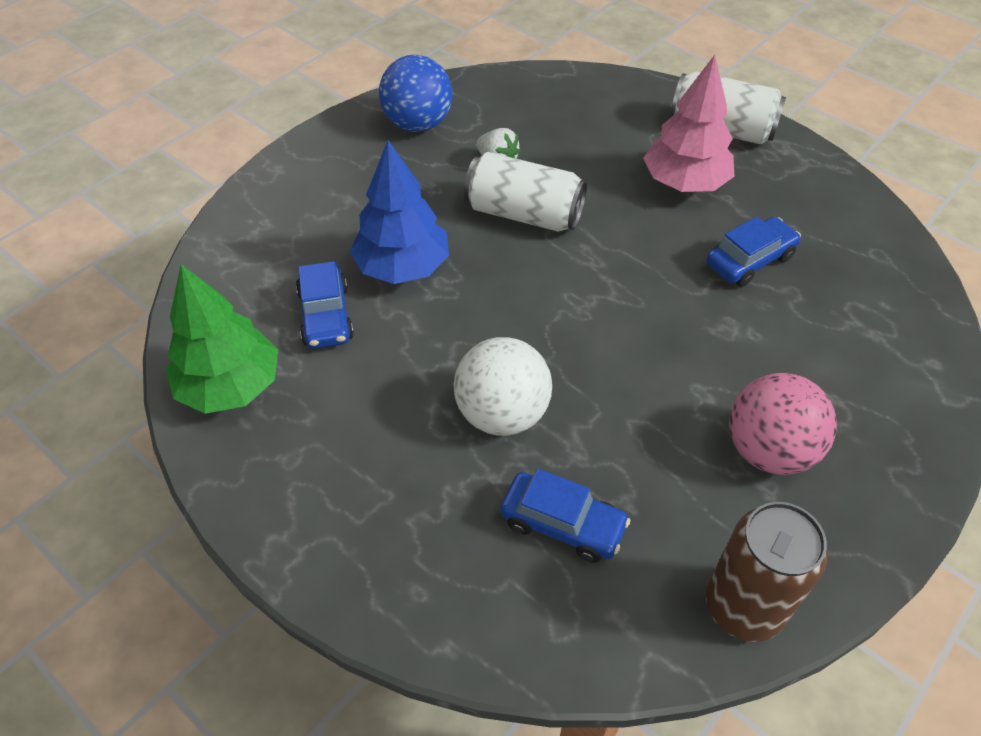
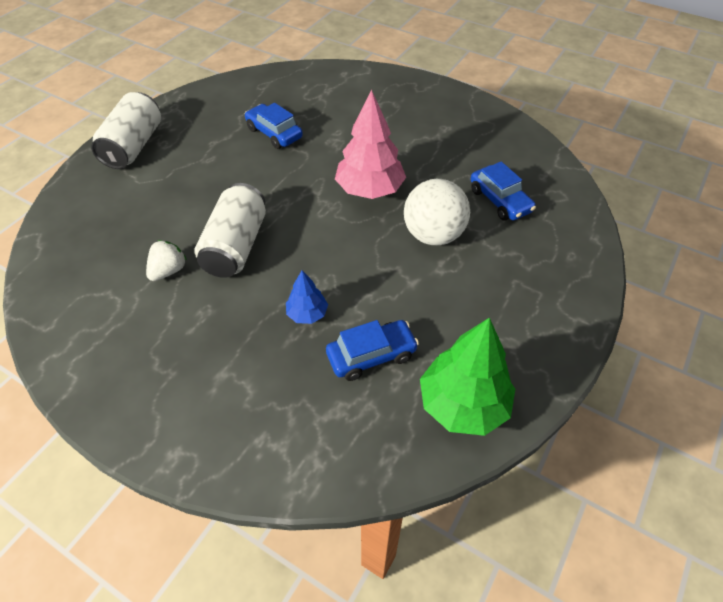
camera: 100 degrees left, 0 degrees up
(403, 267) = (307, 314): blue tree -> blue tree, size x0.51
(418, 124) = (106, 340): blue ball -> none
(562, 524) = (500, 200): blue car -> blue car turned 135 degrees clockwise
(684, 183) = (197, 163): pink tree -> pink tree (370, 190)
(743, 606) = (515, 136): brown can -> none
(768, 450) = (420, 127): pink ball -> none

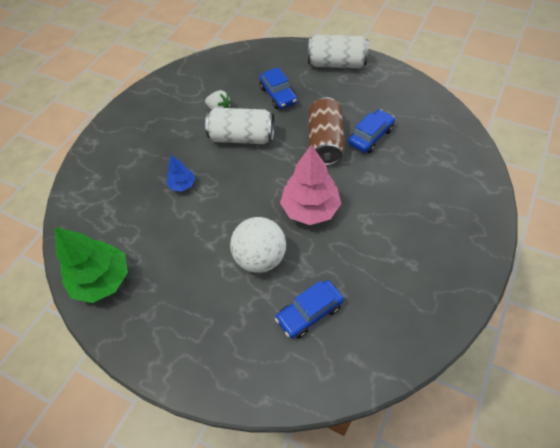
camera: 90 degrees right, 5 degrees up
(271, 169) = (325, 142): none -> brown can
(371, 355) = (146, 224): blue car -> blue car (278, 95)

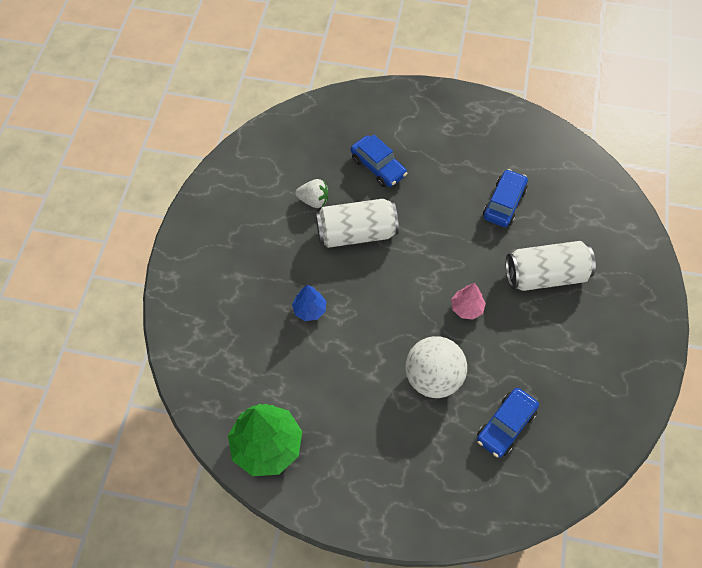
camera: 20 degrees left, 5 degrees up
(310, 209) = (466, 308): pink tree -> pink tree, size x0.51
(325, 142) = (455, 220): brown can -> none
(337, 64) = (433, 110): white can -> white can (545, 275)

